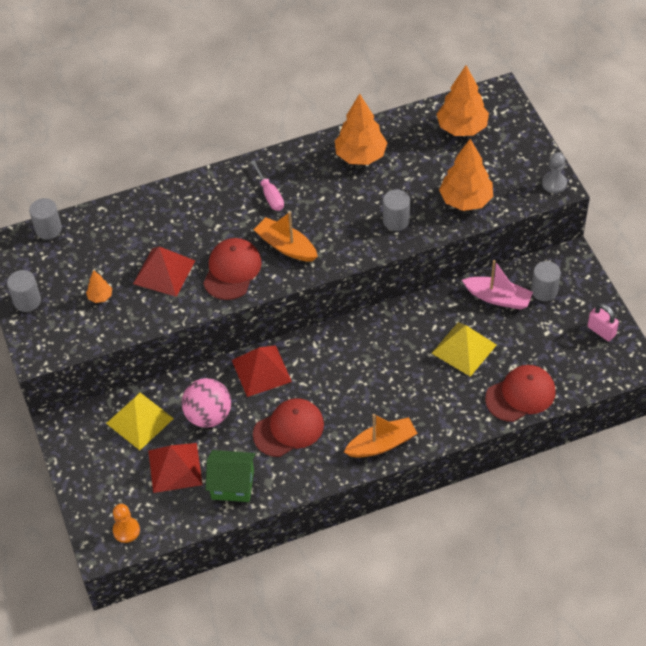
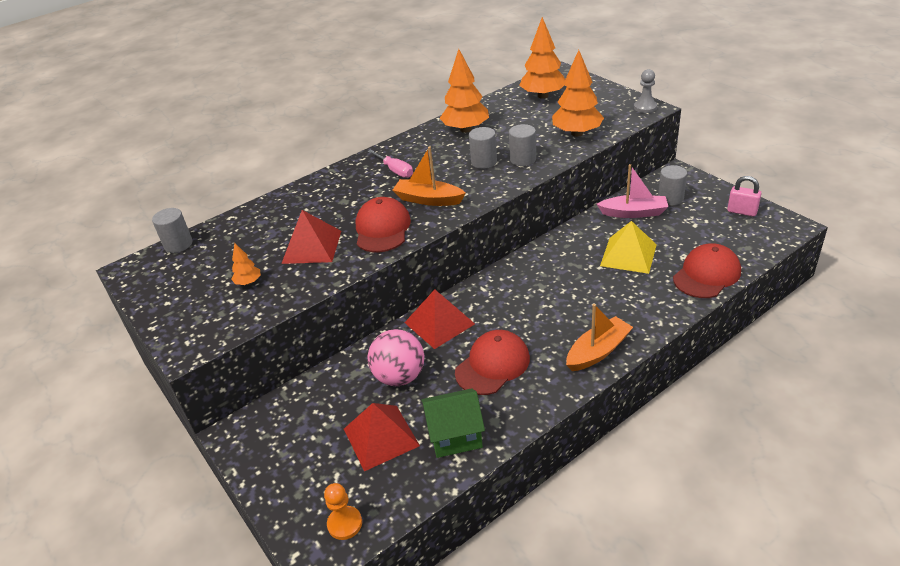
camera: 15 degrees left, 15 degrees down
(27, 301) = (166, 306): grey cylinder -> grey cylinder (484, 162)
(139, 421) = (324, 402): yellow pyramid -> none

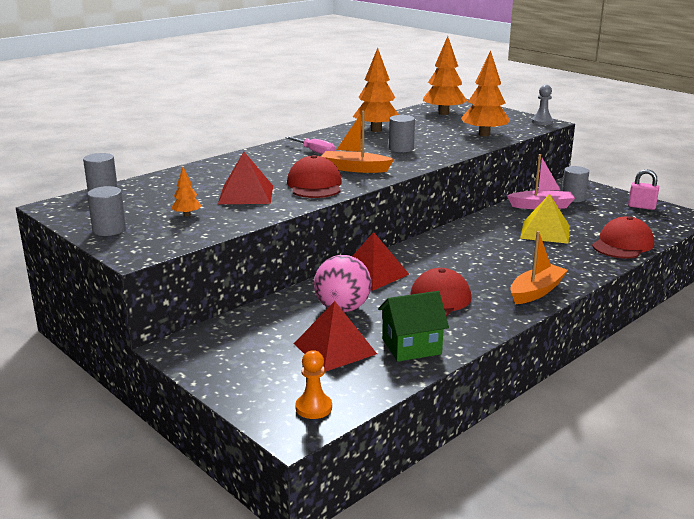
camera: 10 degrees left, 15 degrees down
(523, 159) = (438, 148): grey cylinder -> grey cylinder (109, 230)

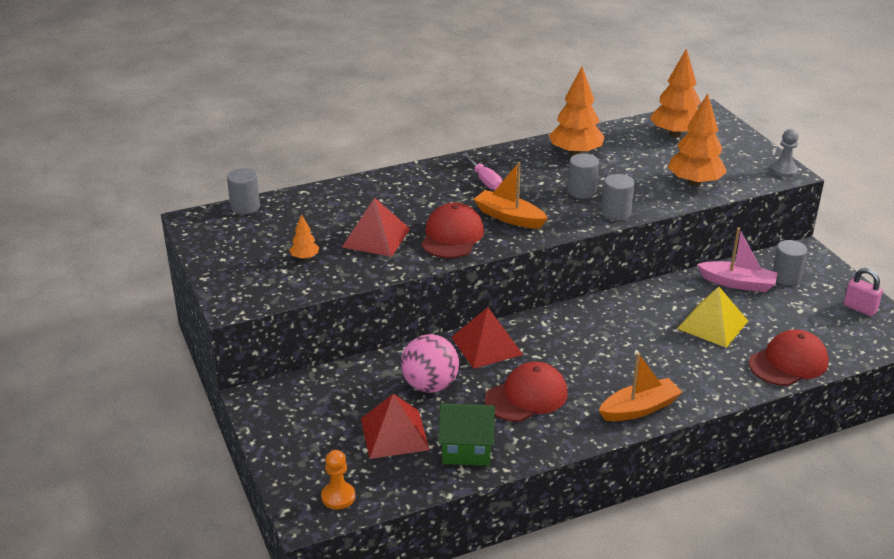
camera: 20 degrees right, 10 degrees up
(109, 230) = (226, 264): grey cylinder -> grey cylinder (616, 213)

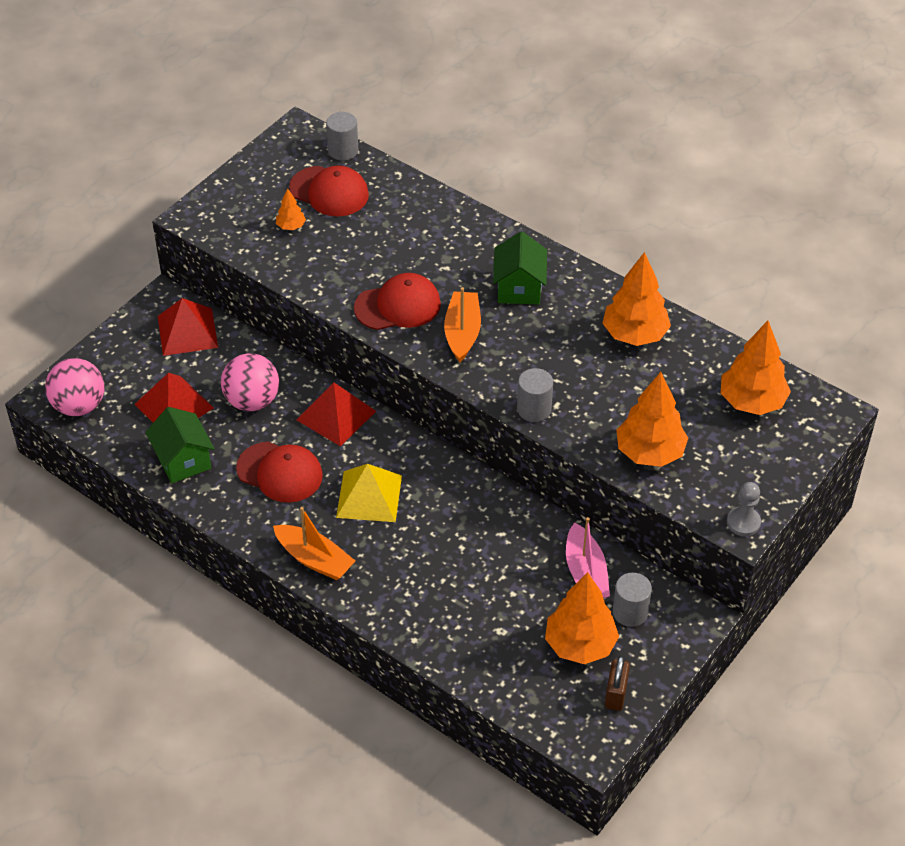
camera: 60 degrees right, 15 degrees up
(338, 497) = (79, 406): orange pawn -> pink ball
(376, 237) = (356, 256): red pyramid -> red pyramid (187, 331)
(485, 180) = (519, 288): pink screwdriver -> green house
(581, 191) = (556, 368): grey cylinder -> none
(712, 324) = (492, 574): yellow pyramid -> yellow pyramid (369, 496)
(788, 362) = (467, 655): red cap -> red cap (329, 192)
(805, 308) = (580, 645): none -> orange tree
(860, 308) = (616, 694): pink padlock -> brown padlock

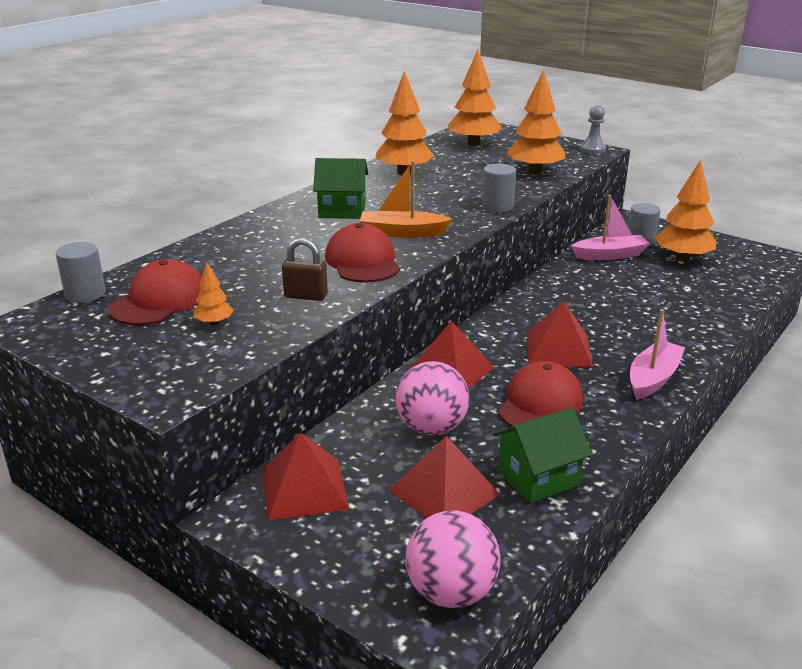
camera: 90 degrees left, 20 degrees down
(314, 559) = (653, 378): orange boat -> pink boat
(369, 496) = (558, 349): yellow pyramid -> red pyramid
(616, 694) = (720, 247): brown padlock -> brown padlock (306, 296)

